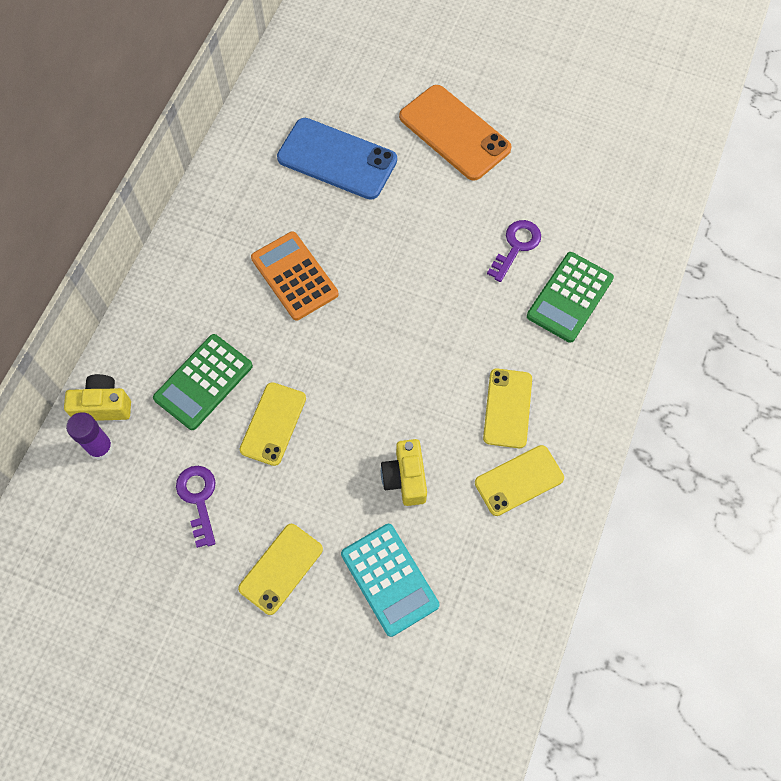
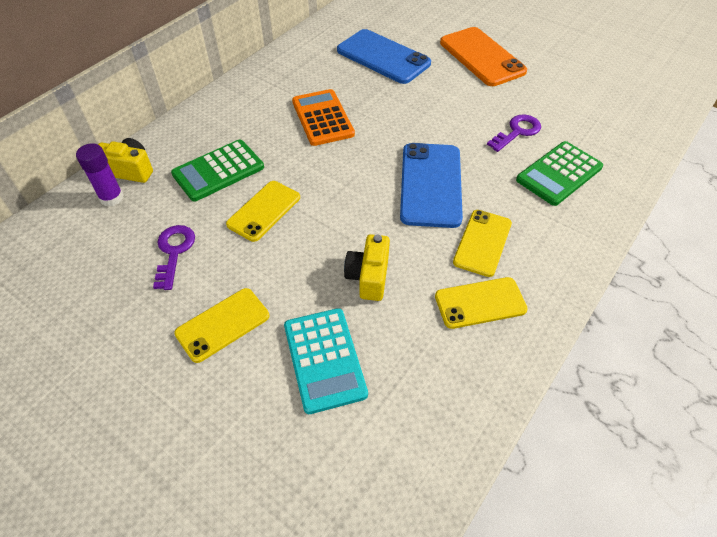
camera: 15 degrees right, 15 degrees down
(439, 345) = (430, 184): none -> blue phone

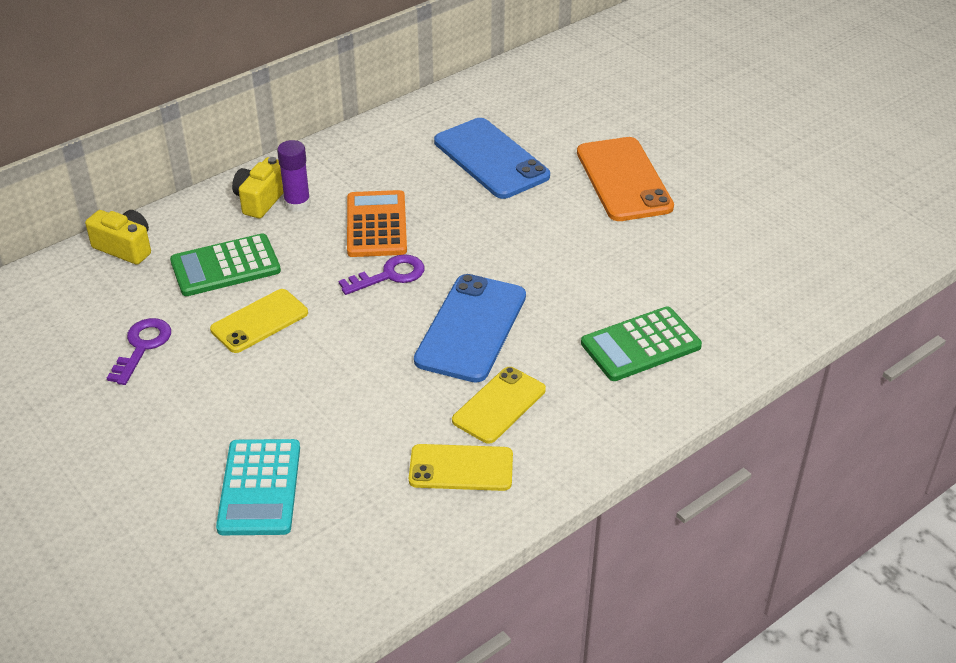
camera: 15 degrees right, 10 degrees down
(111, 198) = (95, 275): purple glue stick -> purple glue stick (297, 203)
(223, 325) = (166, 431): yellow phone -> none
(368, 277) = (347, 415): yellow camera -> yellow camera (260, 200)
(517, 132) = (616, 284): purple key -> purple key (389, 275)

